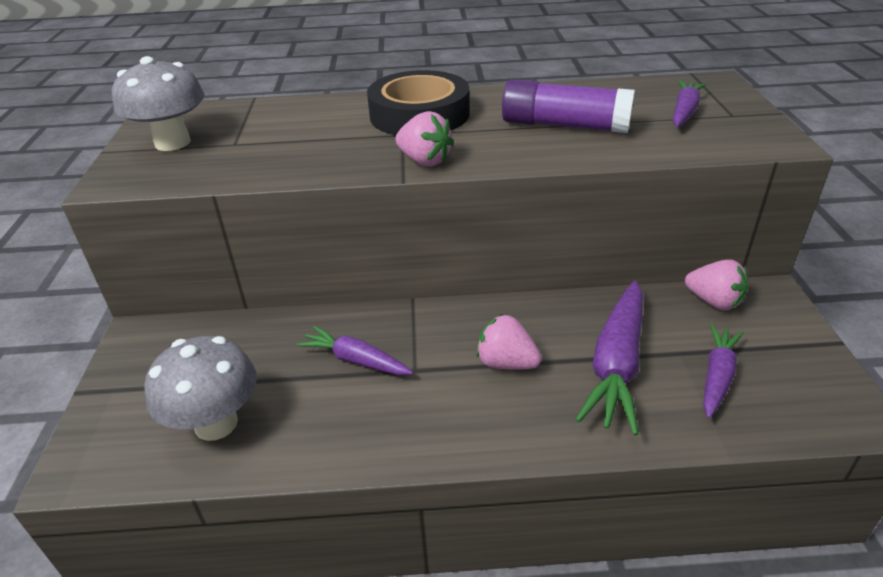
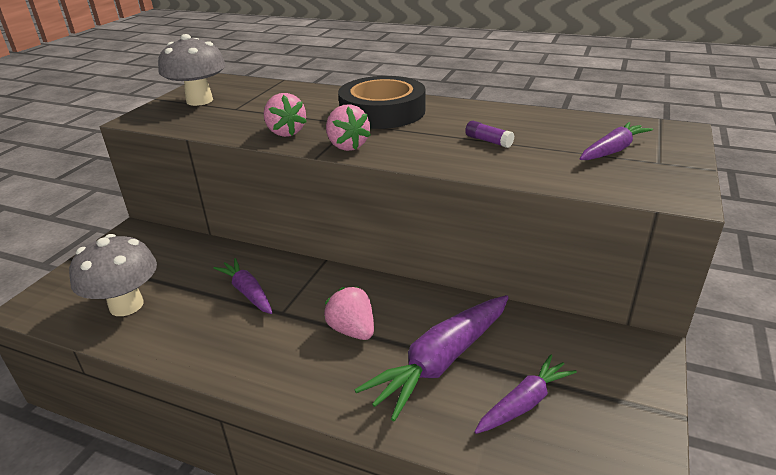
camera: 25 degrees right, 5 degrees down
(564, 125) = (488, 141): purple glue stick -> purple glue stick, size x0.42
(713, 301) = (579, 338): pink strawberry -> pink strawberry (285, 132)

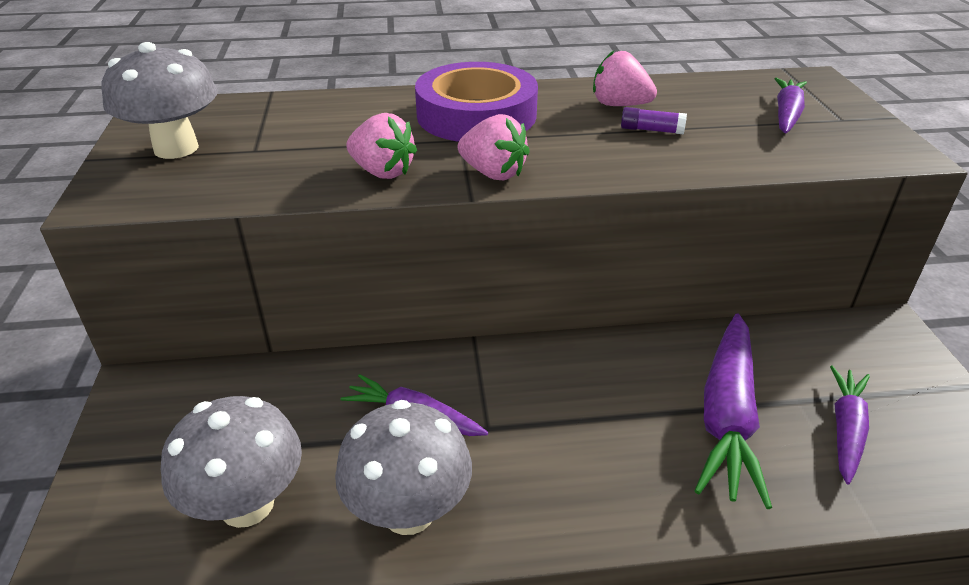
camera: 30 degrees left, 5 degrees up
(196, 339) = (408, 511): none -> grey mushroom
(352, 330) = (596, 417): pink strawberry -> pink strawberry (619, 105)
(382, 111) = (476, 115): black tape -> purple tape

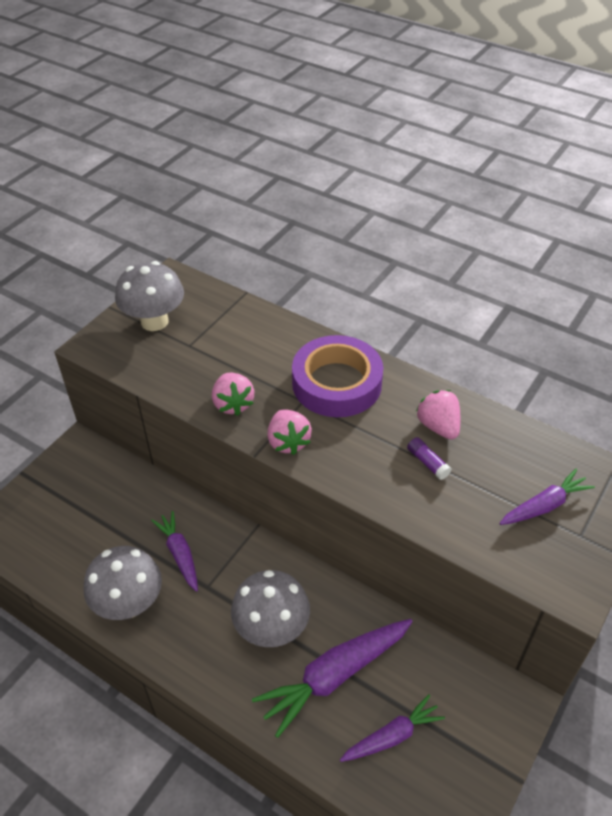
camera: 40 degrees right, 10 degrees up
(247, 504) = (71, 548): grey mushroom -> grey mushroom (272, 629)

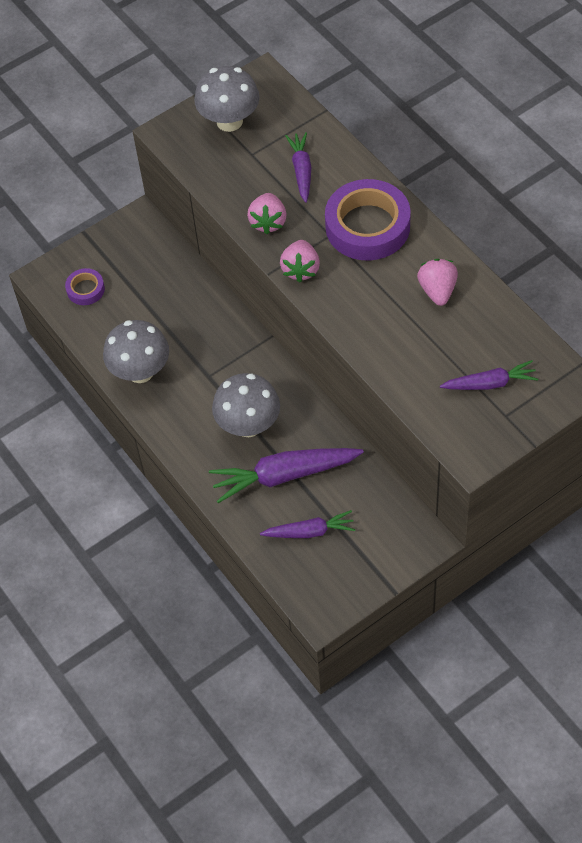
camera: 25 degrees right, 10 degrees up
(40, 531) = (85, 289): none -> purple tape
(179, 554) = (195, 342): purple carrot -> purple carrot (301, 171)
(427, 463) = (411, 320): purple glue stick -> none

